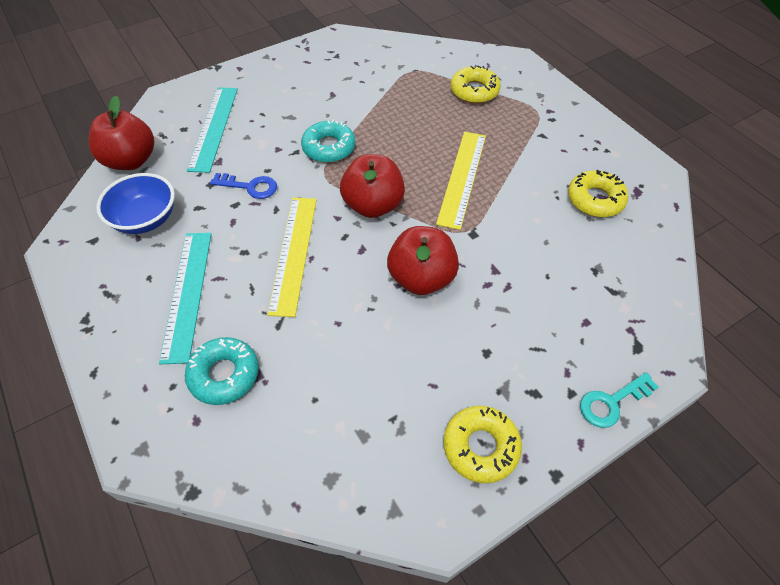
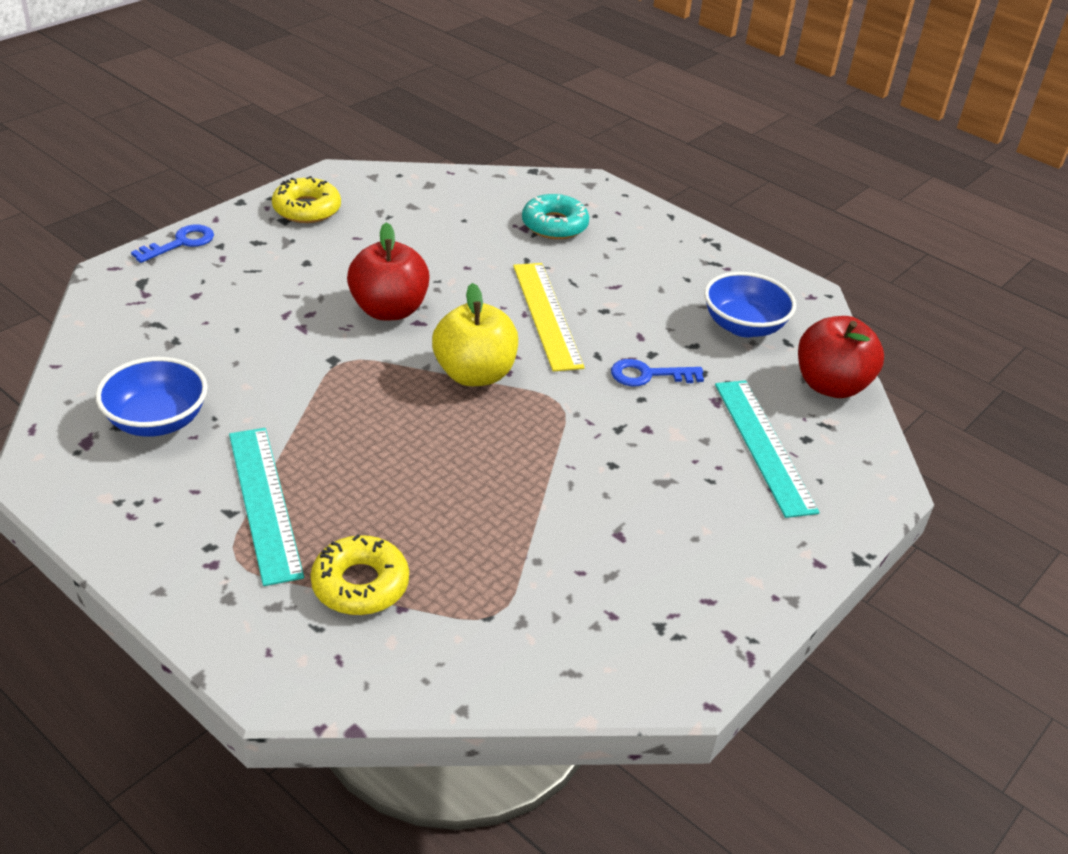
camera: 160 degrees right, 15 degrees down
(187, 294) = (636, 271): turquoise ruler -> turquoise ruler (264, 502)
(329, 148) = (573, 440): turquoise donut -> none
(373, 205) = (474, 374): red apple -> yellow apple
(462, 178) = (358, 424): yellow ruler -> none
(595, 199) = (157, 421): yellow donut -> blue bowl
(611, 402) = (181, 243): turquoise key -> blue key

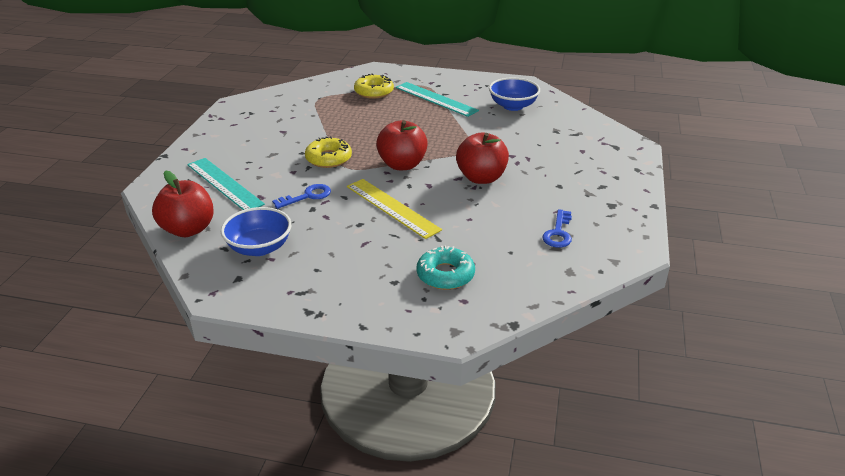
camera: 155 degrees right, 5 degrees down
(181, 243) = (636, 170): blue key -> blue key (558, 233)
(307, 209) = (612, 217): yellow donut -> yellow donut (328, 158)
(474, 374) = (402, 165): yellow apple -> red apple

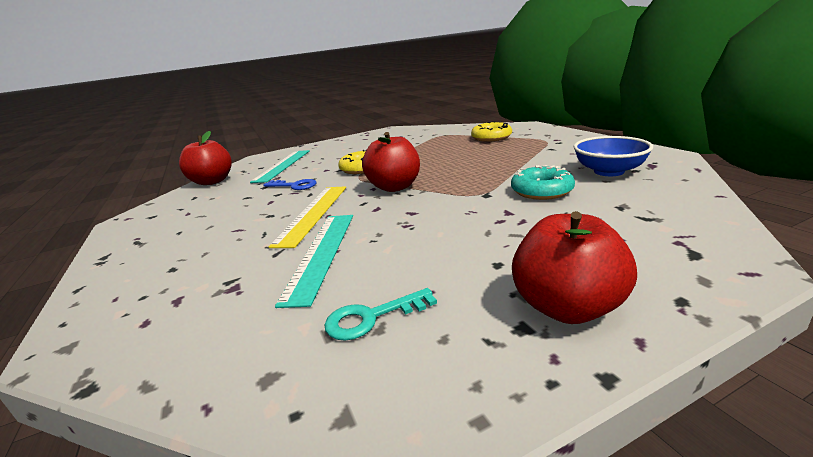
camera: 55 degrees right, 10 degrees down
(259, 248) = (201, 204): blue bowl -> none
(435, 99) = (533, 150): turquoise ruler -> turquoise ruler (321, 253)
(445, 275) = (200, 287): turquoise donut -> turquoise donut (541, 191)
(481, 178) = (430, 220): red apple -> red apple (567, 307)
(558, 233) = (371, 317): blue key -> turquoise key

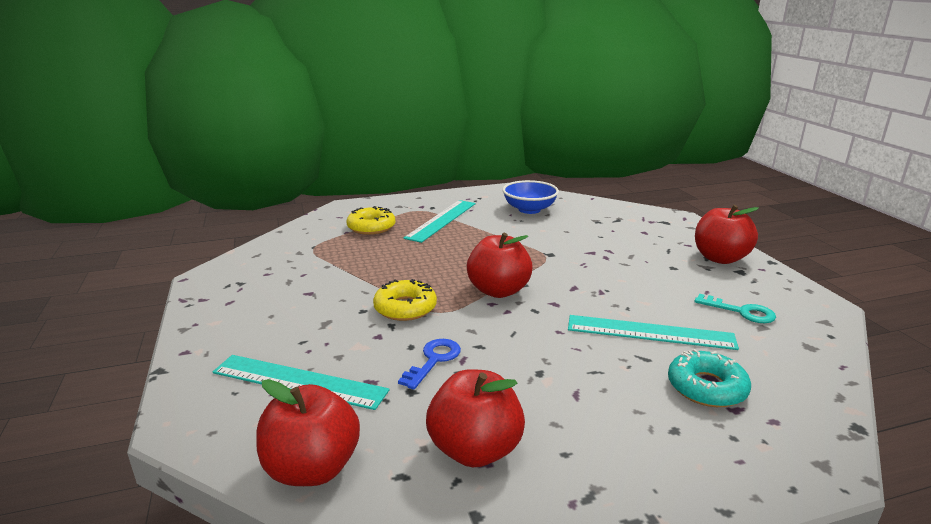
camera: 85 degrees left, 0 degrees up
(201, 209) = (475, 450): none -> red apple
(313, 213) = (550, 340): yellow ruler -> none
(371, 317) = (741, 312): turquoise key -> turquoise key turned 45 degrees counterclockwise
(530, 149) = (441, 220): none -> turquoise ruler
(541, 191) = (554, 235): turquoise donut -> turquoise donut (706, 387)

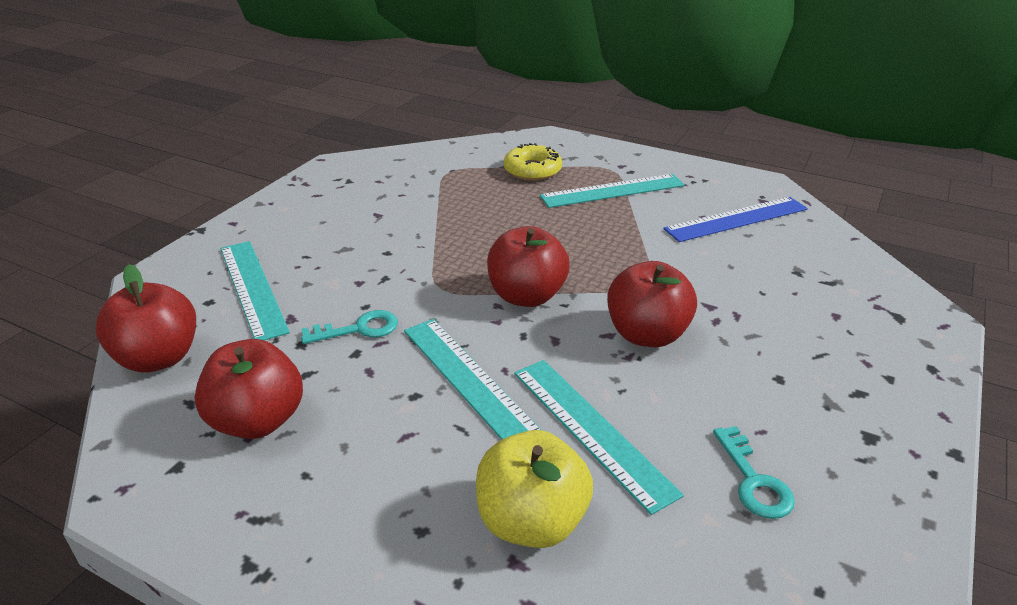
camera: 45 degrees right, 10 degrees up
(405, 308) = (420, 268): yellow donut -> none
(433, 360) = (359, 329): blue key -> turquoise key
(529, 209) = (736, 219): blue bowl -> blue ruler
(550, 346) = (468, 379): none -> turquoise ruler
(706, 387) = (531, 521): turquoise donut -> yellow apple
(720, 258) = (876, 404): red apple -> red apple (647, 335)

